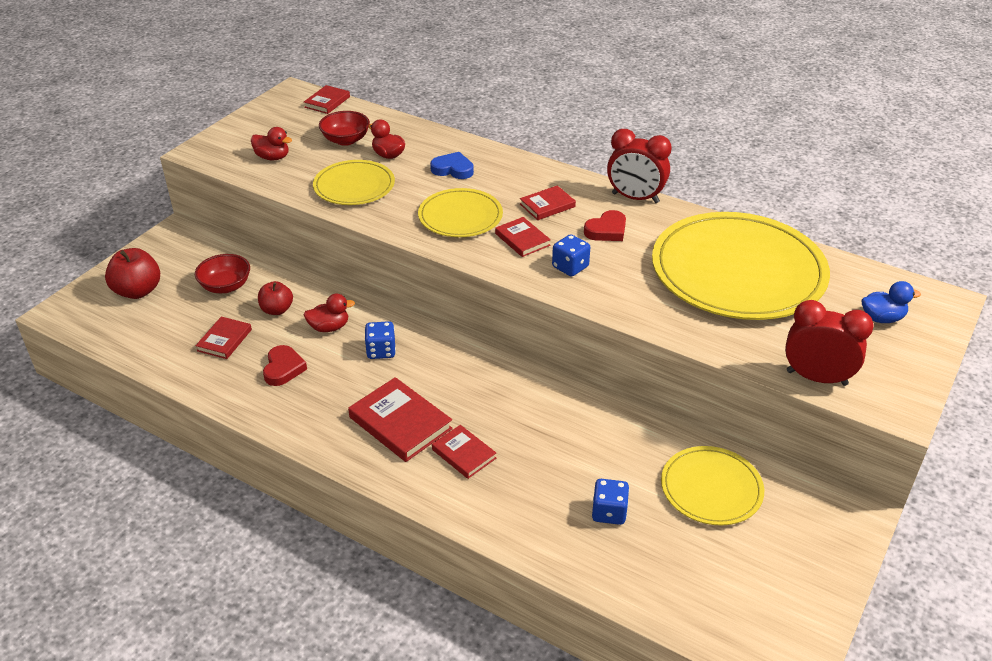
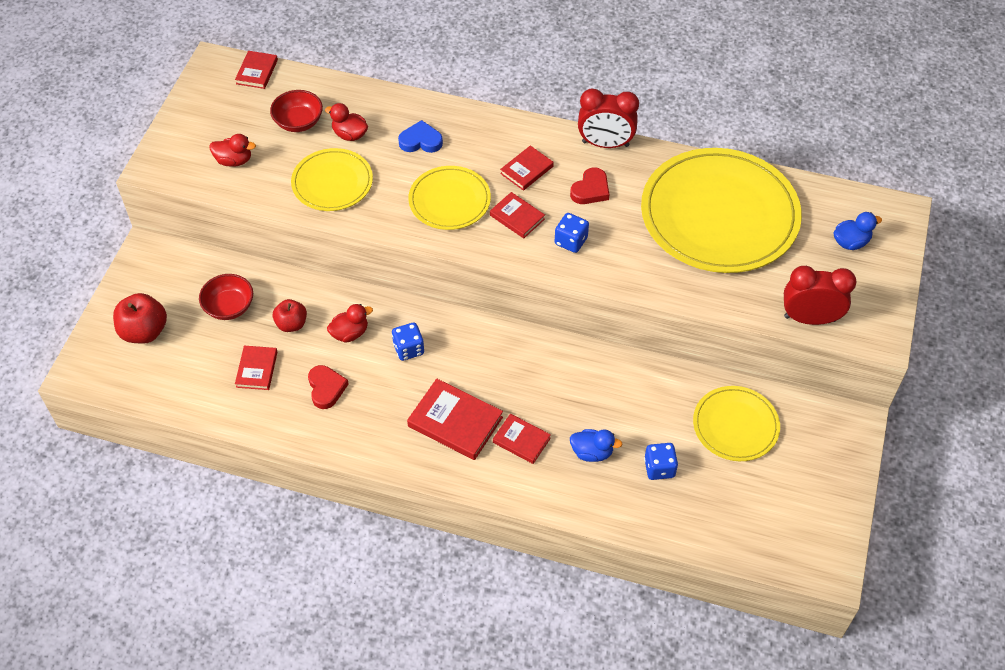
camera: 15 degrees left, 15 degrees up
(537, 481) = (592, 452): none -> blue duck

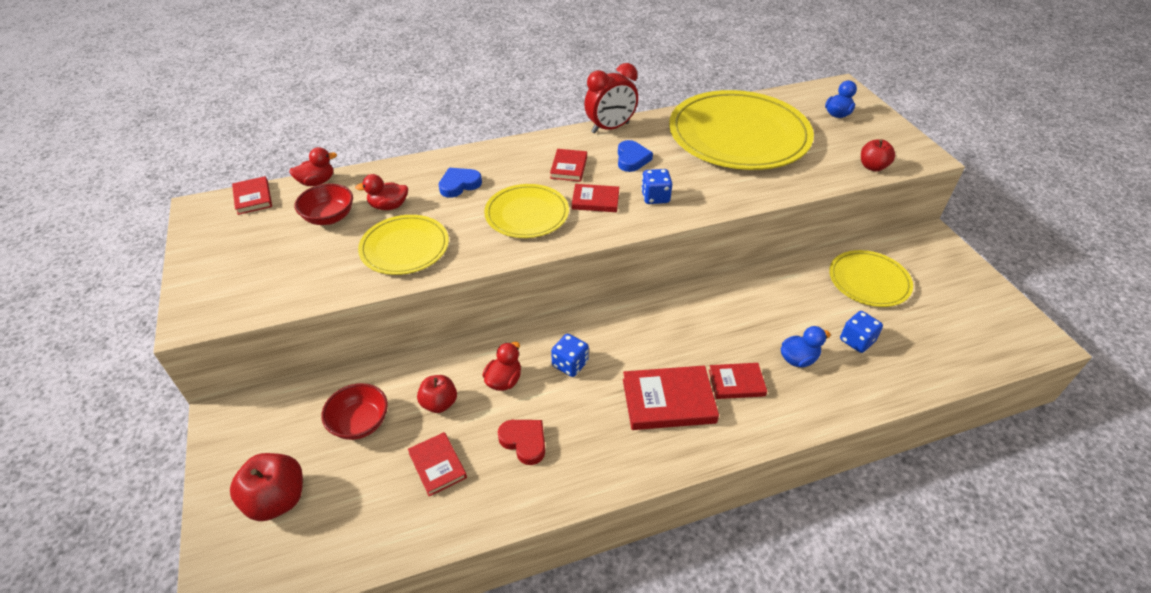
camera: 35 degrees left, 10 degrees down
(234, 160) = (285, 274): red duck -> red duck (317, 182)
(590, 190) = (632, 159): red heart -> blue heart
(809, 318) = (872, 167): red clock -> red apple

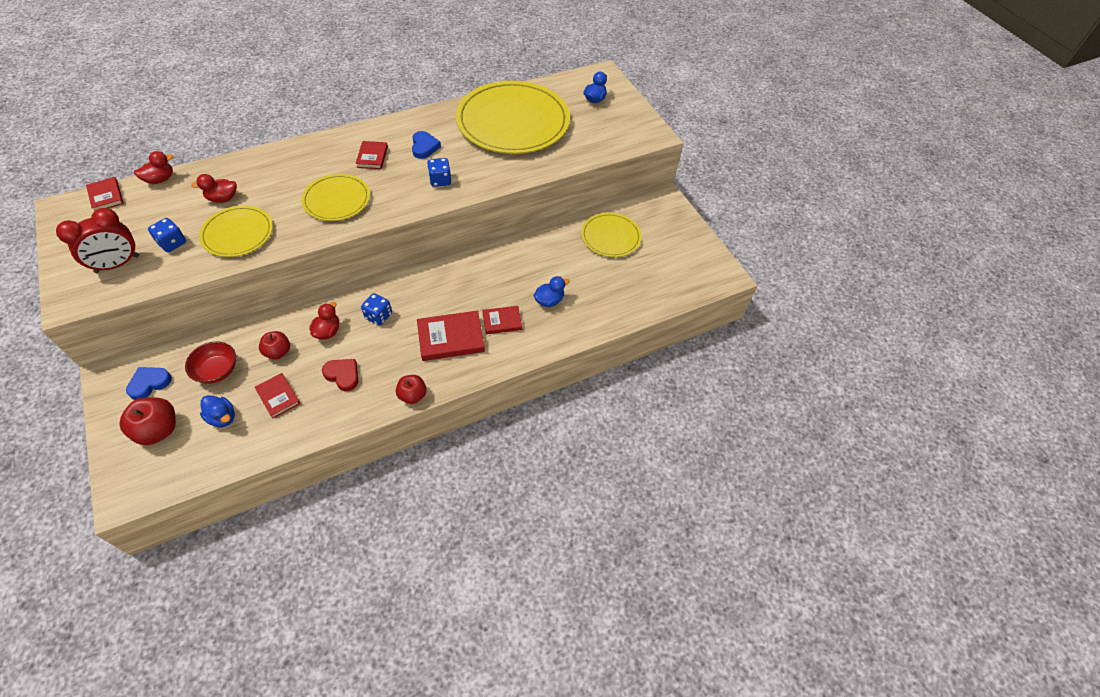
camera: 10 degrees left, 10 degrees up
(329, 217) = (173, 211): red bowl -> none
(362, 489) = (222, 417): none -> blue duck
(459, 185) = (281, 176): blue heart -> blue heart (149, 383)
(595, 200) = (392, 185): red book -> none
(610, 128) = (408, 119): red clock -> red clock (117, 264)
(856, 341) = (594, 284): blue dice -> blue dice (172, 243)
(872, 167) = (613, 146): red apple -> red apple (412, 395)

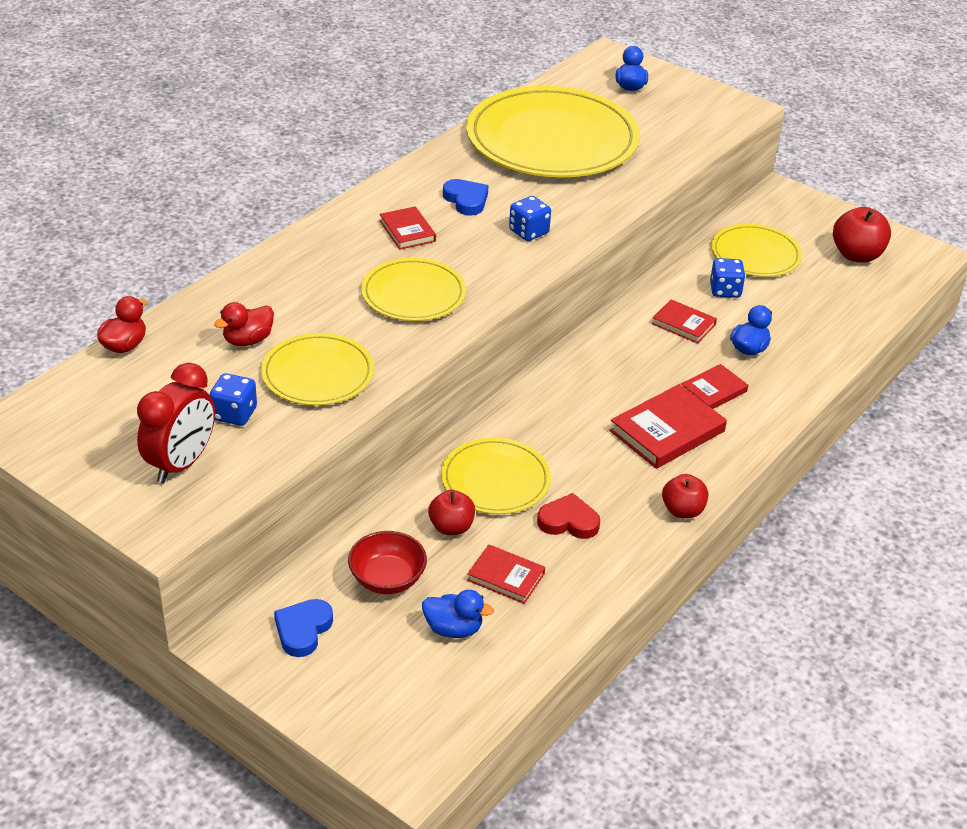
camera: 25 degrees left, 15 degrees down
(106, 196) = (63, 390): red book -> red book (683, 324)
(158, 430) = (376, 677): red apple -> red apple (856, 255)
(328, 331) = (495, 480): red duck -> yellow plate
(378, 316) = (546, 439): blue dice -> blue dice (725, 290)

